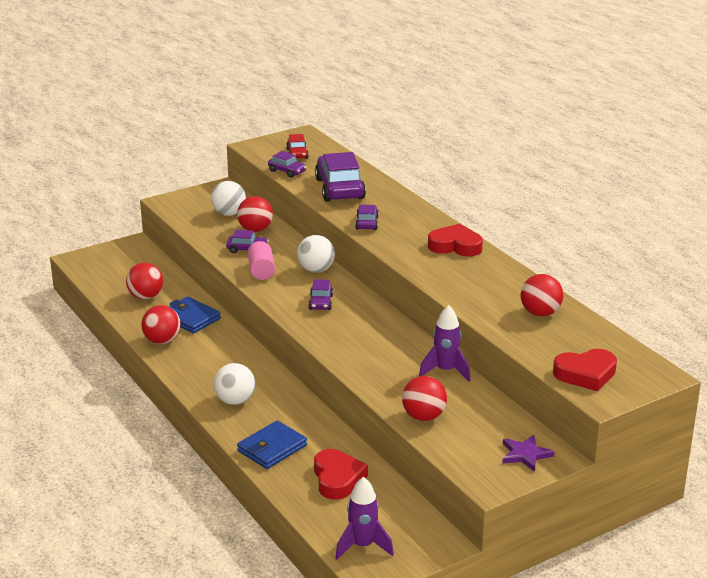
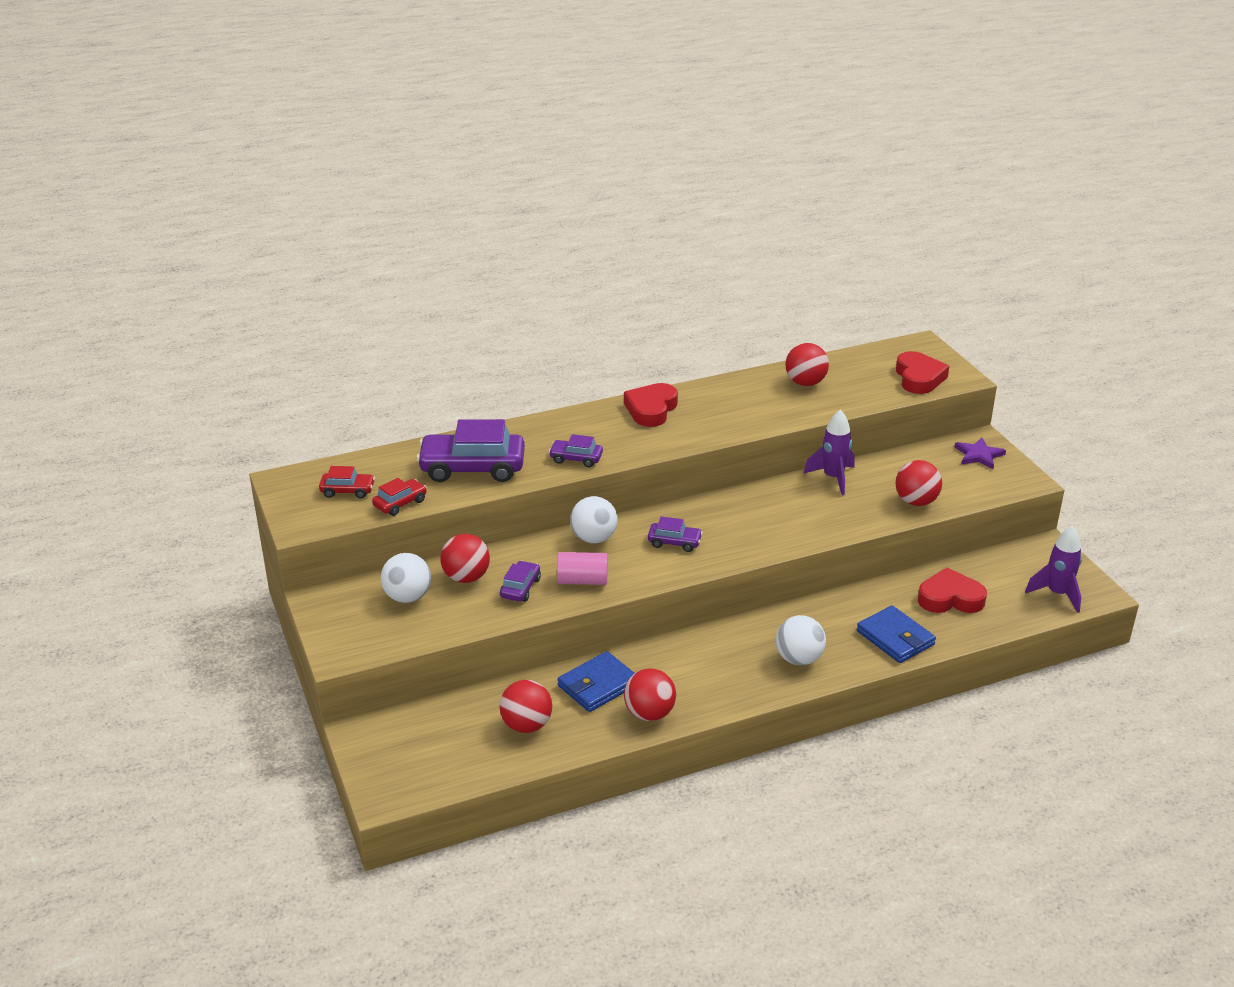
camera: 80 degrees left, 5 degrees up
(287, 171) = (400, 503): purple car -> red car

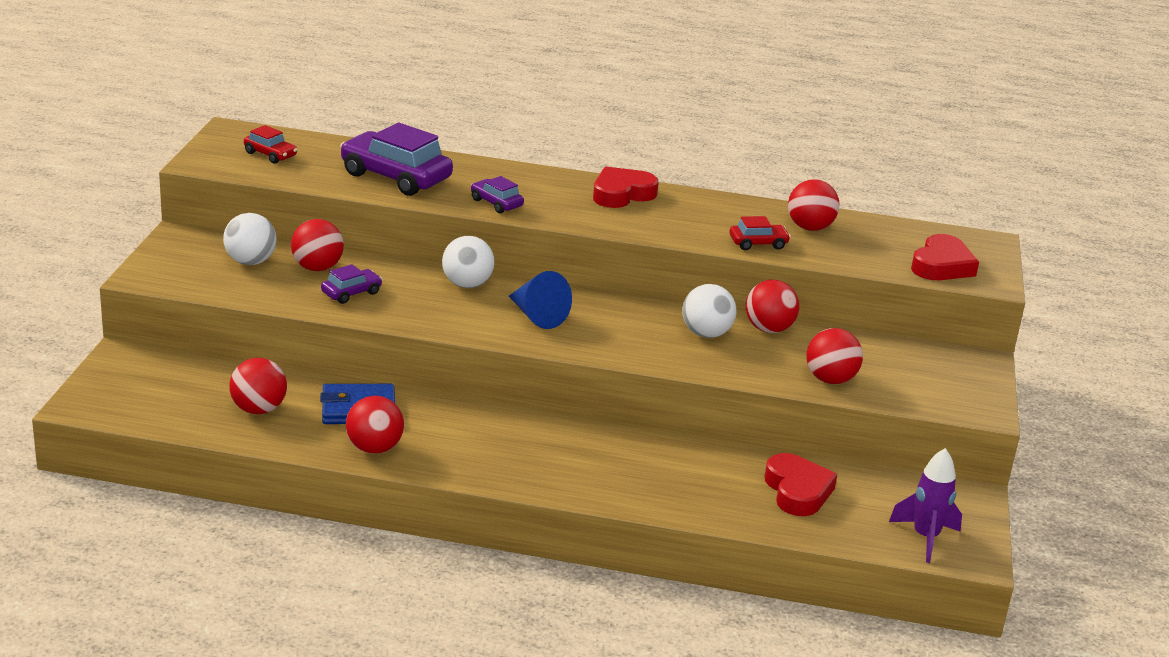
camera: 30 degrees right, 5 degrees down
(400, 503) = (299, 178): red car -> red car (758, 243)
(582, 581) = (412, 309): pink cylinder -> none
(674, 542) = (537, 316): purple car -> blue cone
(799, 659) = (571, 470): white ball -> white ball (706, 334)
(833, 478) = (768, 329): purple rocket -> red ball
(895, 638) = (692, 497): blue wallet -> none
(950, 598) = (797, 491): red heart -> red heart turned 45 degrees clockwise
(979, 455) = (959, 370): purple star -> none

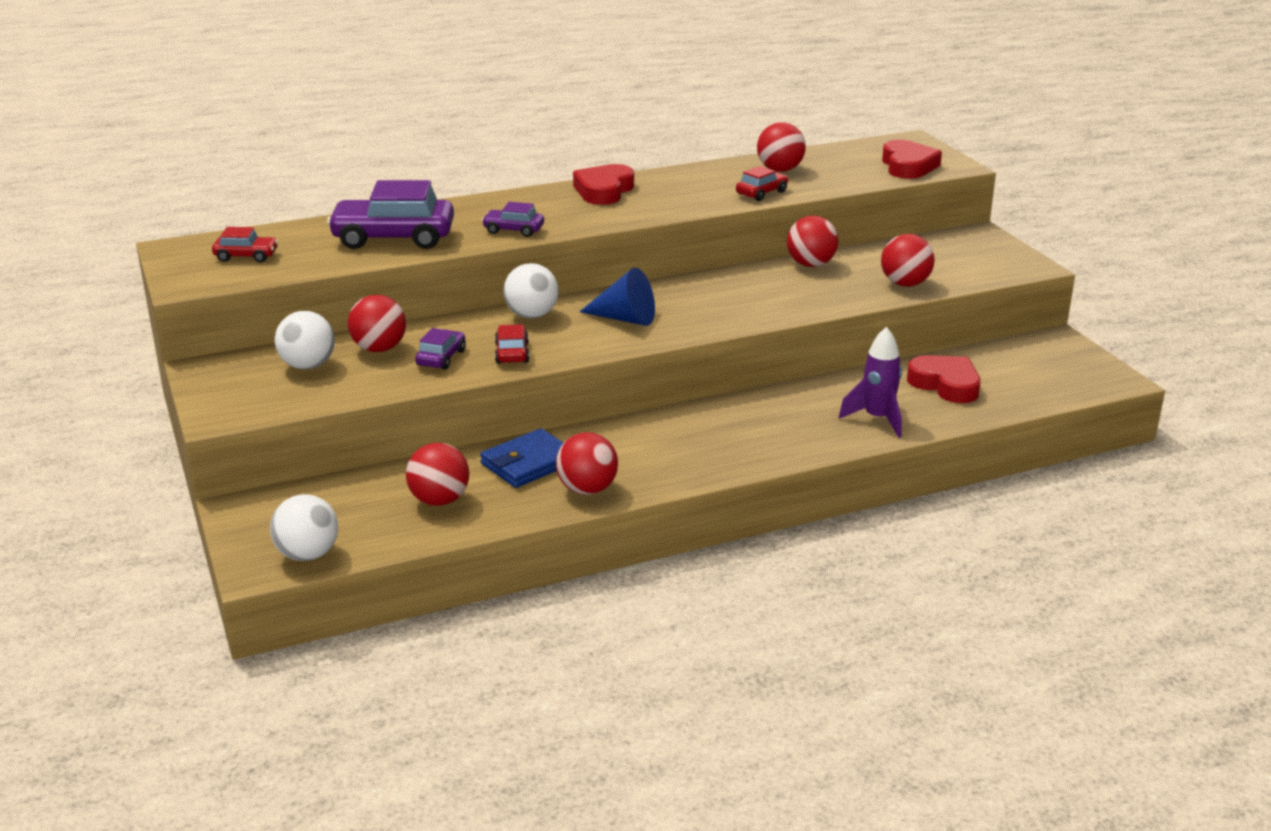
camera: 30 degrees left, 0 degrees up
(408, 310) = (512, 353): none -> red car
(706, 334) = (772, 284): white ball -> white ball (307, 555)
(925, 537) = (1070, 381): purple rocket -> purple rocket (877, 419)

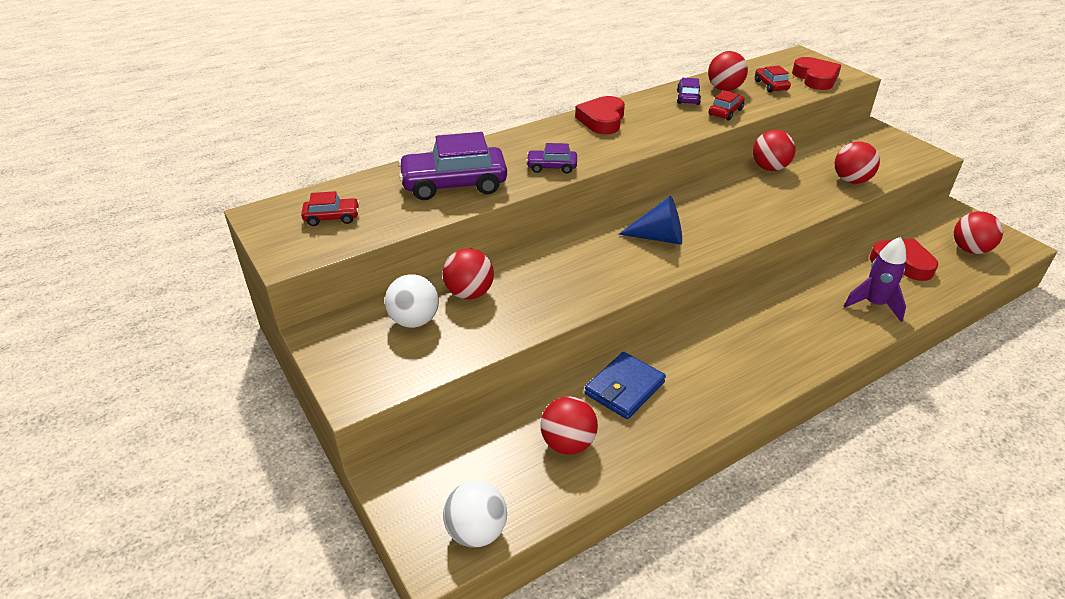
camera: 10 degrees left, 10 degrees up
(441, 358) = (528, 298): purple car -> purple car (688, 98)
(512, 353) = (585, 286): red car -> red car (771, 85)
(531, 315) = (581, 242): white ball -> none
(587, 489) = (688, 412): red ball -> red ball (970, 250)

